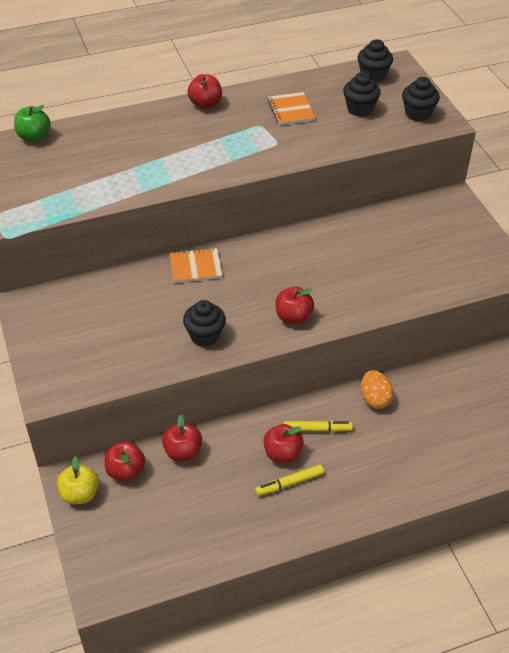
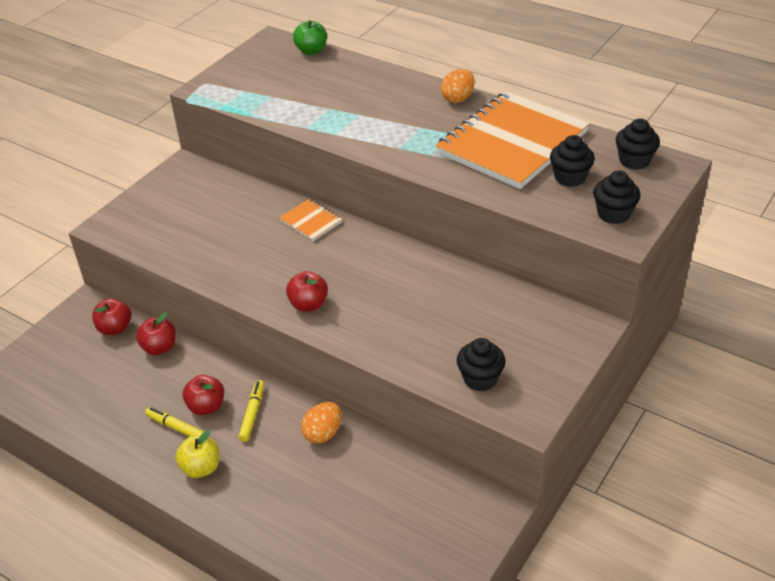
camera: 55 degrees right, 5 degrees down
(80, 494) = (75, 318): yellow apple -> yellow apple (201, 468)
(205, 104) = (458, 98): red apple -> orange egg
(205, 335) = (237, 268): black cupcake -> black cupcake (480, 379)
(291, 110) = (512, 143): orange notebook -> orange notebook, size x2.40
(317, 429) = (252, 414): yellow marker -> yellow marker turned 135 degrees counterclockwise

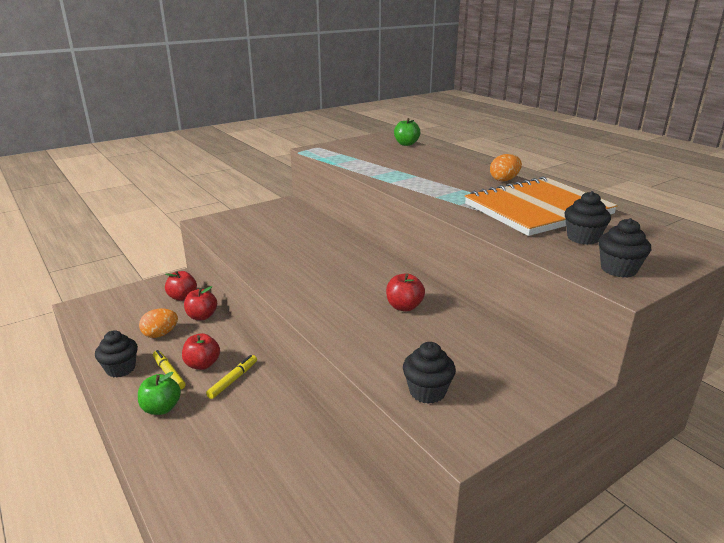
camera: 20 degrees right, 15 degrees down
(201, 468) = (161, 408): yellow apple -> green apple
(308, 304) = (310, 297): red apple -> red apple (404, 307)
(311, 221) = (352, 248): orange notebook -> none
(323, 433) = (279, 413): orange egg -> orange egg (160, 334)
(634, 161) = (656, 239): black cupcake -> black cupcake (120, 369)

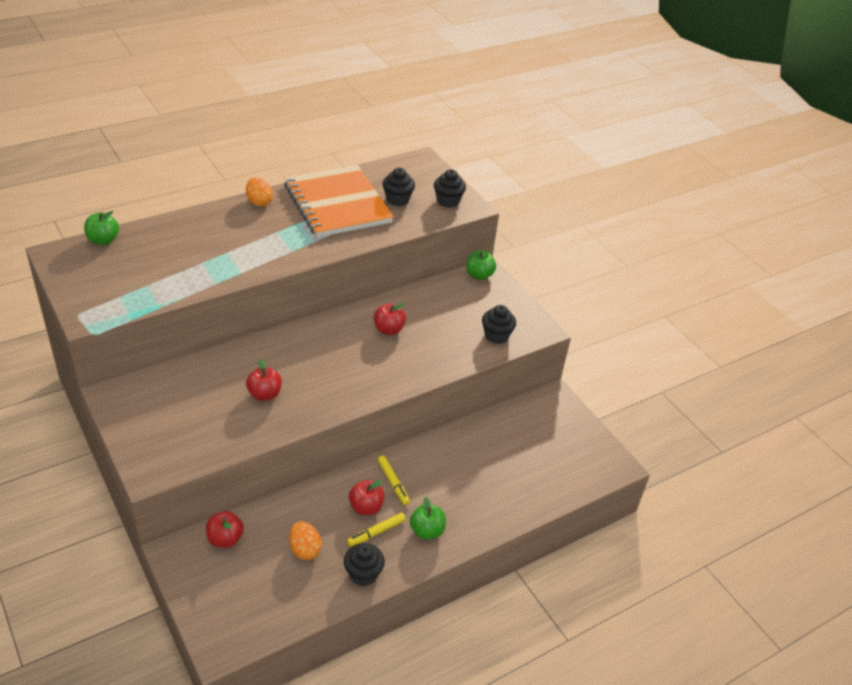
camera: 90 degrees left, 15 degrees up
(202, 316) = (275, 516): red apple -> red apple (264, 394)
(233, 380) = (393, 483): yellow marker -> yellow marker turned 150 degrees counterclockwise
(558, 372) = (479, 275): none -> green apple

